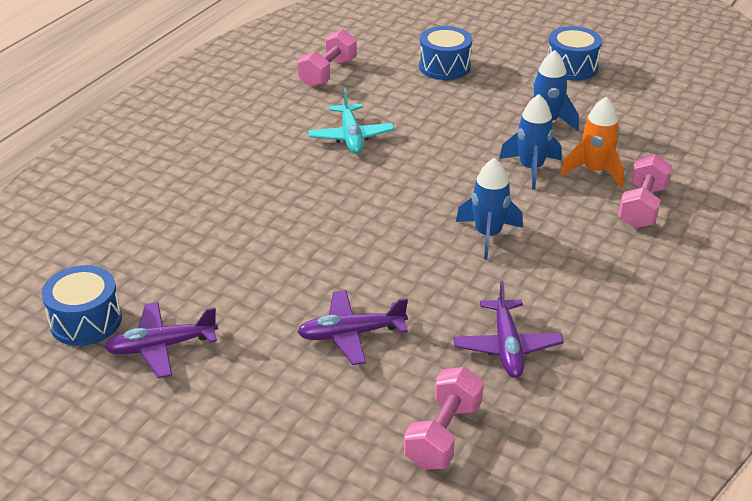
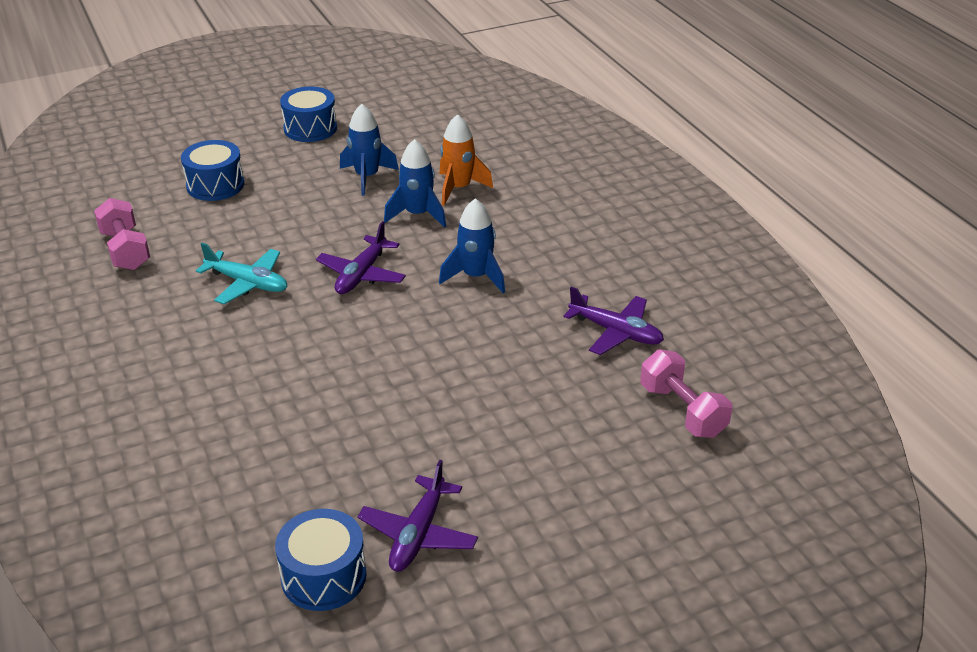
camera: 55 degrees left, 0 degrees up
(351, 334) = (520, 406): purple plane -> purple plane (361, 274)
(642, 207) = (526, 191): pink dumbbell -> none

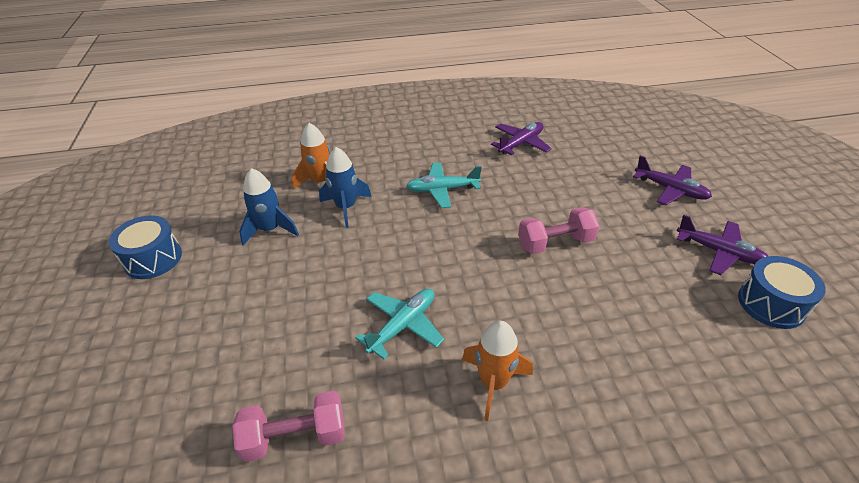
camera: 75 degrees left, 5 degrees up
(183, 348) = (493, 383): none -> orange rocket
(215, 185) = (208, 343): blue drum -> none
(361, 274) = (417, 248): purple plane -> purple plane (670, 190)
(475, 277) = (442, 190): blue rocket -> turquoise plane
(682, 411) = (597, 135): pink dumbbell -> pink dumbbell (555, 243)

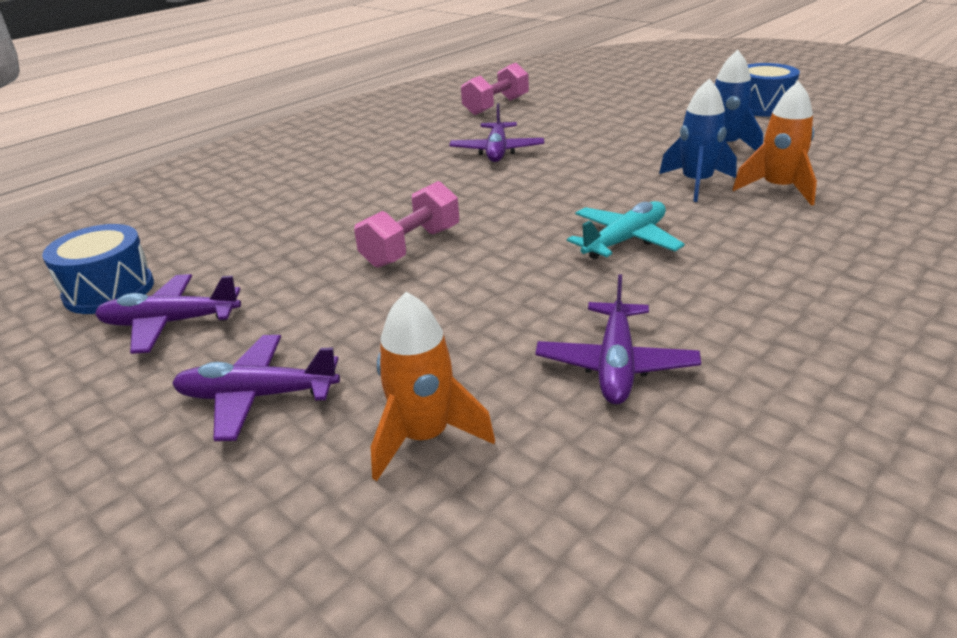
camera: 145 degrees right, 10 degrees down
(403, 325) = (497, 151): turquoise plane -> purple plane
(493, 383) = (391, 155): orange rocket -> orange rocket (424, 437)

